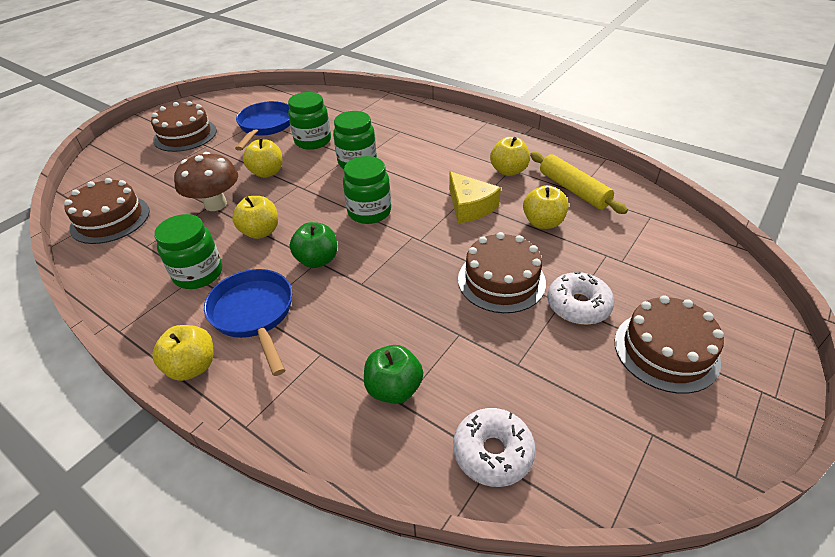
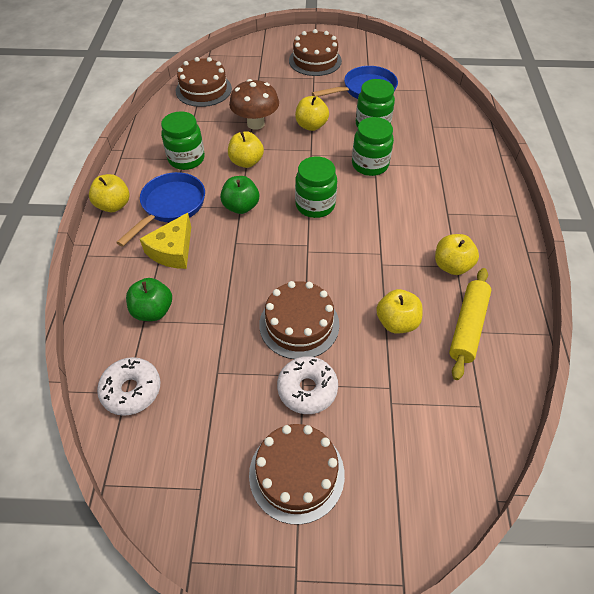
camera: 55 degrees right, 10 degrees up
(470, 207) = (375, 262): yellow cheese -> yellow cheese (172, 250)

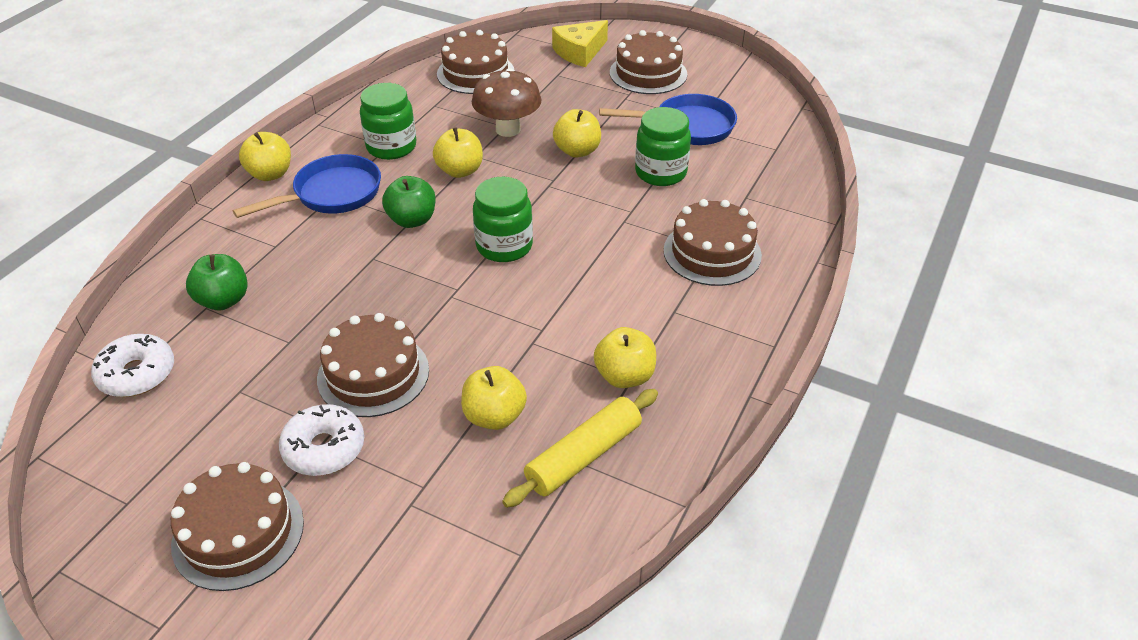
camera: 25 degrees right, 10 degrees down
(172, 250) = (295, 243): yellow cheese -> yellow cheese (579, 52)
(370, 165) = (616, 220): green jar -> none
(440, 168) = (712, 252): none -> brown cake

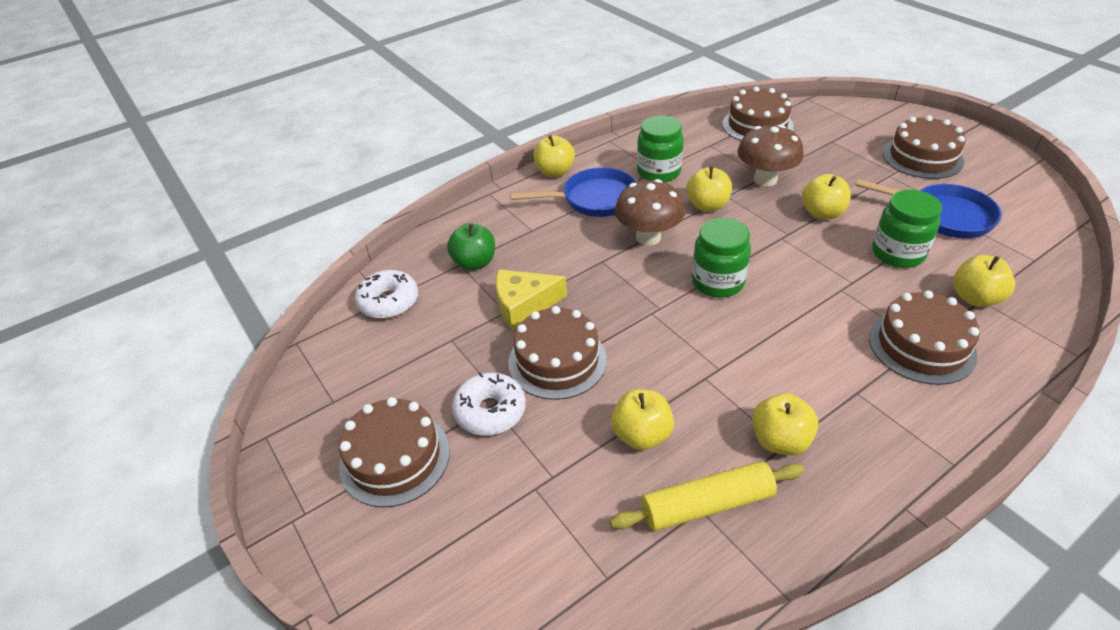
camera: 30 degrees right, 0 degrees up
(412, 220) = (648, 237): green apple -> brown mushroom
(579, 52) = (861, 125): yellow cheese -> yellow cheese (523, 305)
(740, 196) = (975, 298): none -> yellow apple

